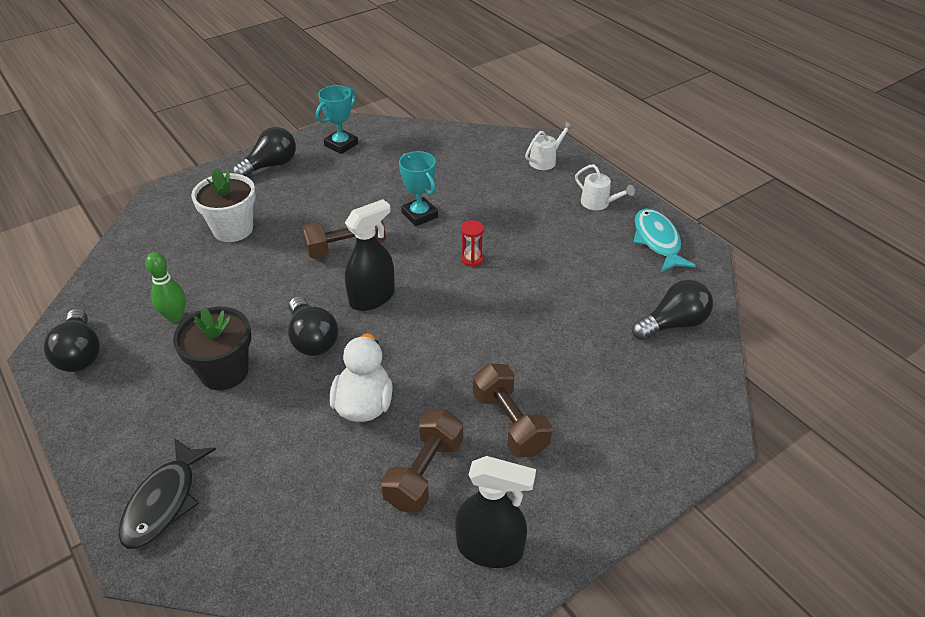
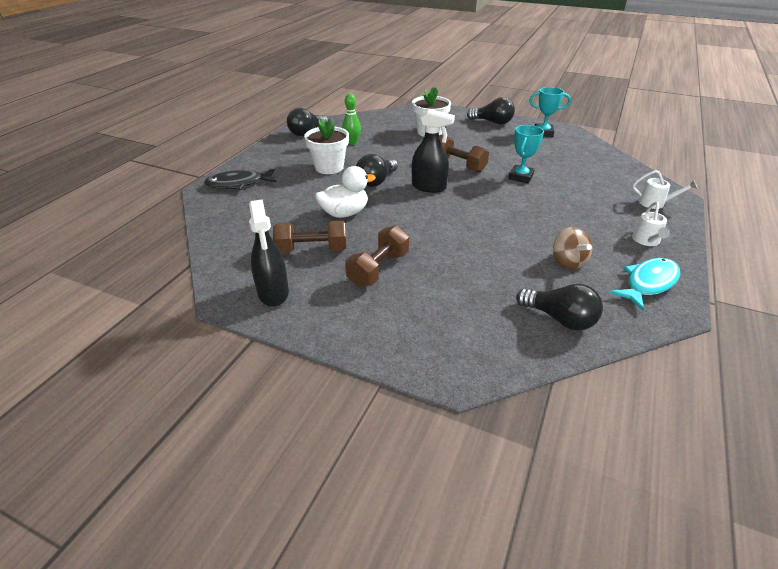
camera: 60 degrees right, 5 degrees down
(224, 372) = (329, 167): black flower pot -> white flower pot
(472, 259) = (507, 208): red hourglass -> none
(596, 270) = (568, 262): none -> brown spinning top

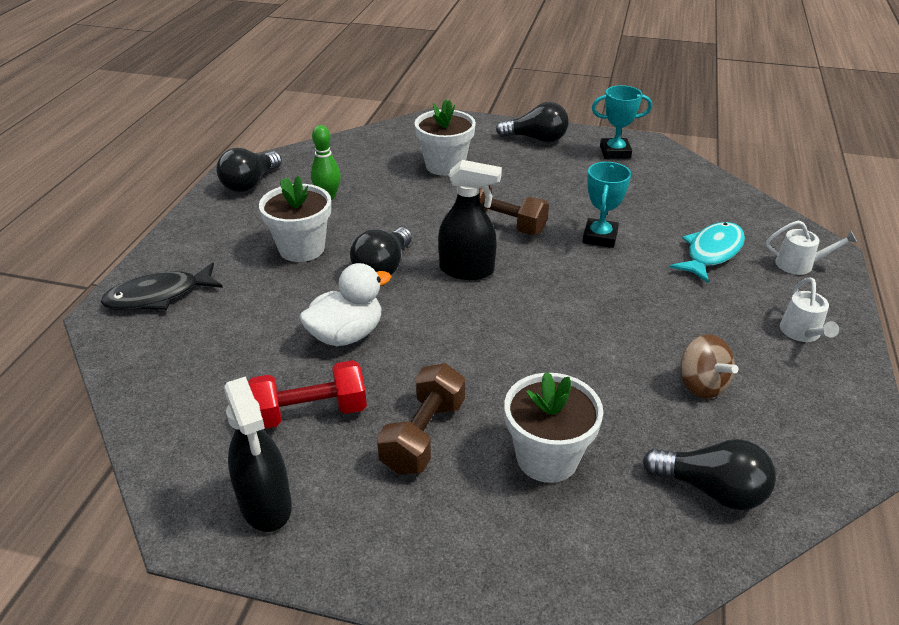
camera: 10 degrees left, 0 degrees up
(312, 250) = (310, 412): brown dumbbell -> red dumbbell
(454, 289) = (547, 458): none -> white flower pot
(648, 283) = (820, 408): turquoise fish -> turquoise fish (711, 252)

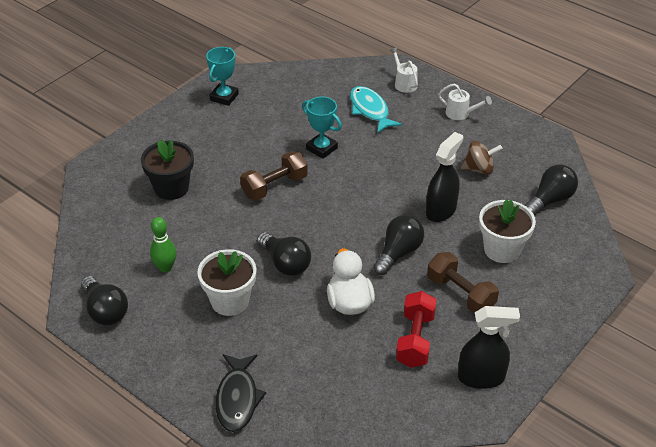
camera: 65 degrees left, 5 degrees up
(445, 165) = (171, 188): white flower pot -> black flower pot
(467, 270) = (316, 223): black spray bottle -> black spray bottle (441, 210)
(536, 139) = (172, 126): black light bulb -> black light bulb (398, 253)
(800, 264) = (404, 83): white watering can -> white watering can turned 60 degrees counterclockwise

